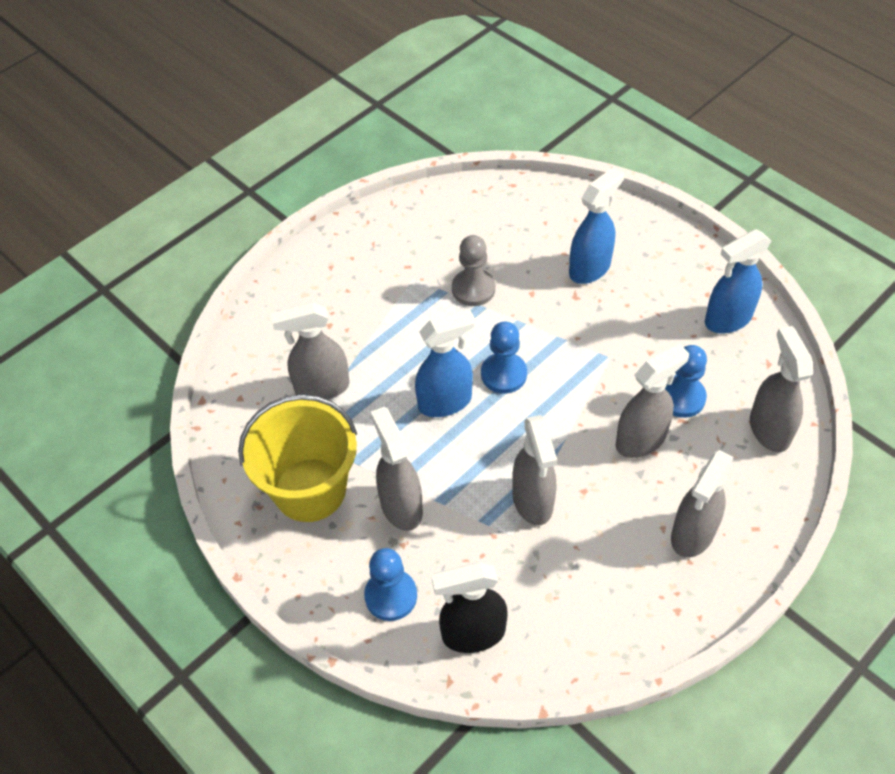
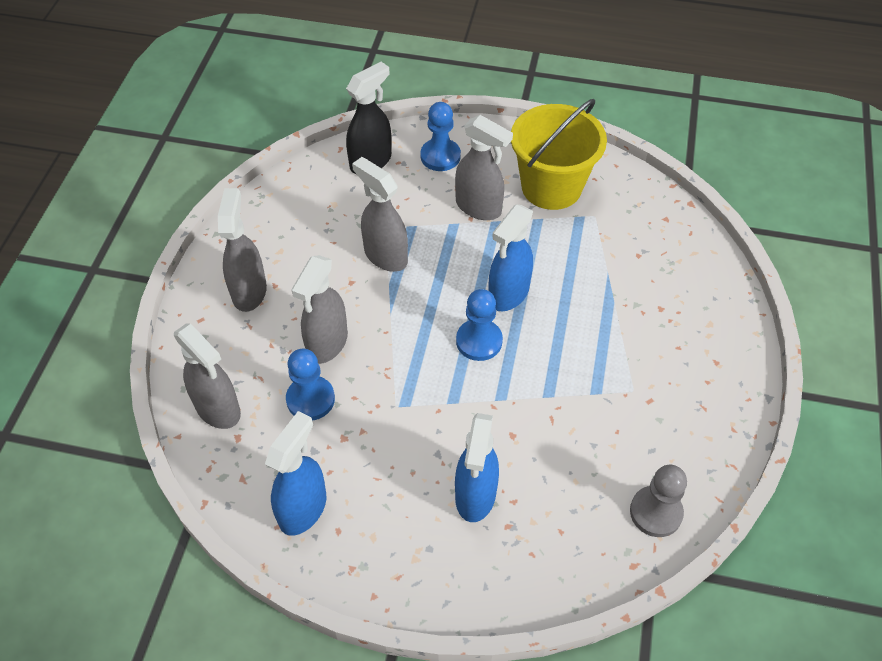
camera: 145 degrees right, 0 degrees up
(321, 387) = (614, 256): grey spray bottle -> none
(473, 289) = (569, 409): grey pawn -> grey pawn (656, 512)

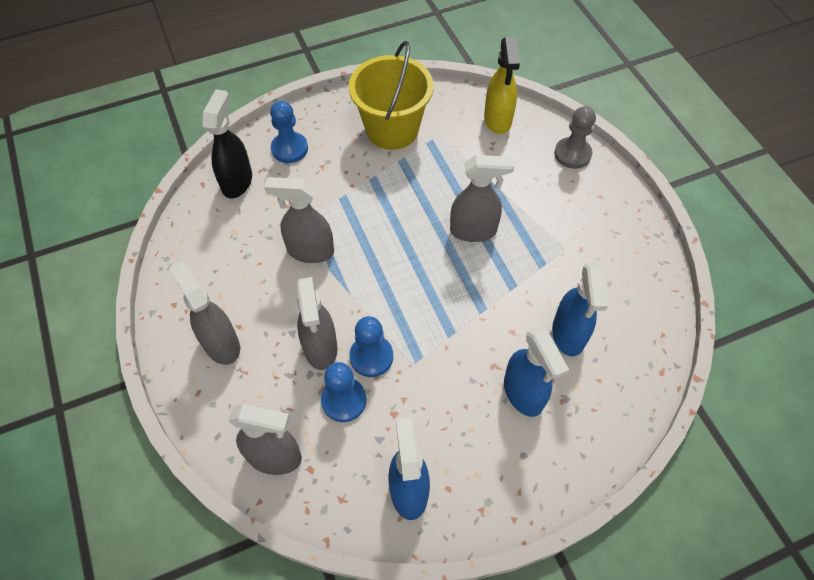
camera: 35 degrees left, 5 degrees up
(479, 207) = (351, 173): grey spray bottle -> grey spray bottle (474, 230)
(479, 341) = (433, 276): blue pawn -> blue pawn (371, 357)
(508, 294) = (425, 228): blue spray bottle -> blue spray bottle (568, 334)
(656, 512) = (646, 325): grey pawn -> grey pawn (572, 154)
(668, 231) = (497, 120): none -> yellow spray bottle

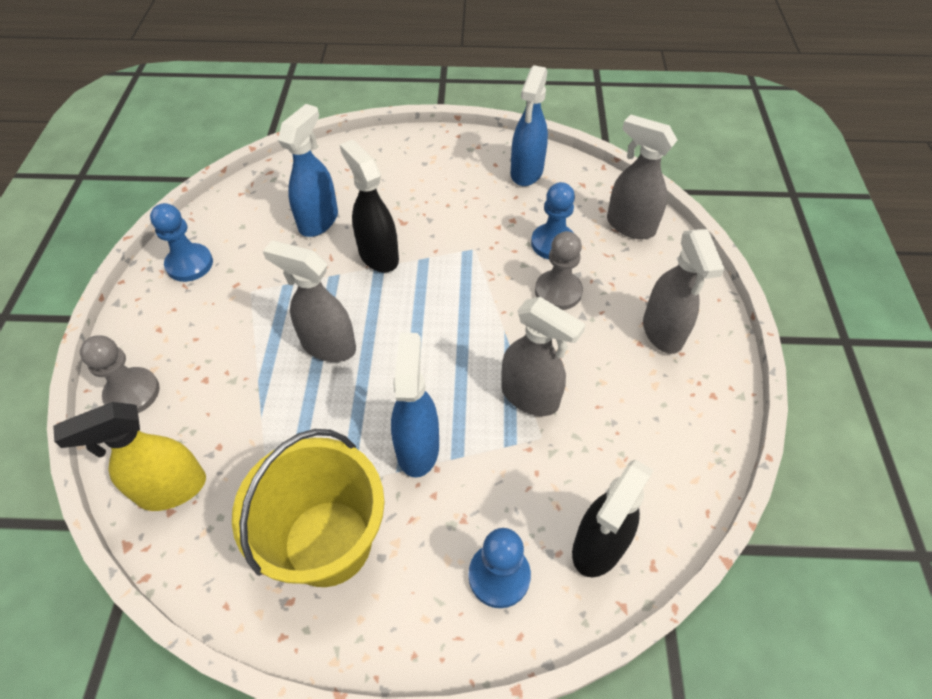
camera: 155 degrees left, 5 degrees down
(320, 348) = (558, 291): grey spray bottle -> grey pawn
(371, 357) = (511, 267): blue pawn -> blue pawn (189, 264)
(491, 320) = (378, 255): none -> black spray bottle
(497, 120) = (171, 489): yellow spray bottle -> yellow spray bottle turned 135 degrees counterclockwise
(523, 394) = (393, 196): blue spray bottle -> blue spray bottle (418, 447)

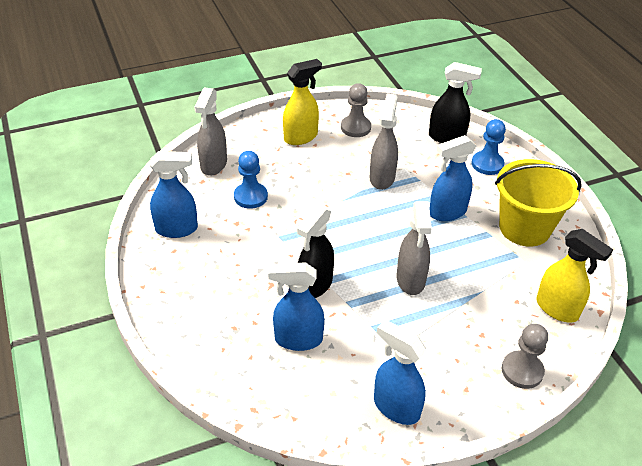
camera: 115 degrees left, 10 degrees down
(189, 264) = (396, 407): blue pawn -> blue spray bottle
(558, 291) = (294, 184): grey pawn -> grey pawn (355, 127)
(662, 332) = (301, 137): grey spray bottle -> yellow spray bottle

